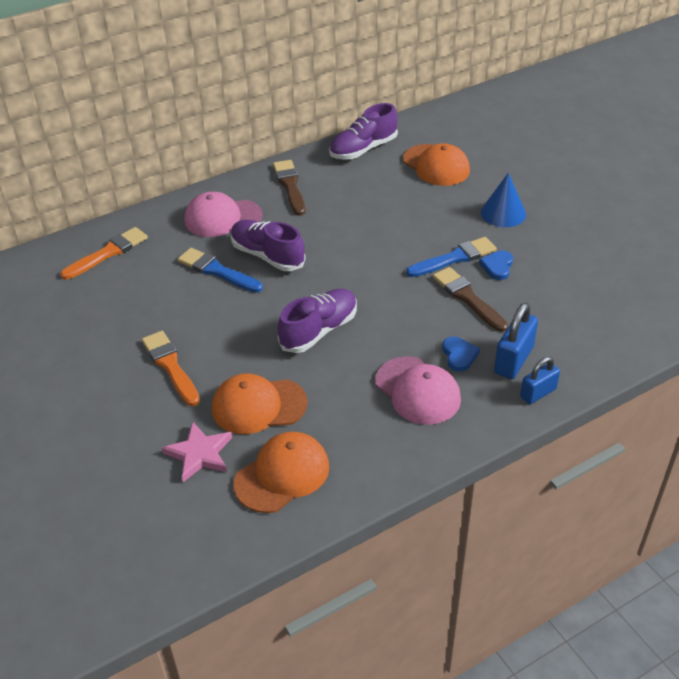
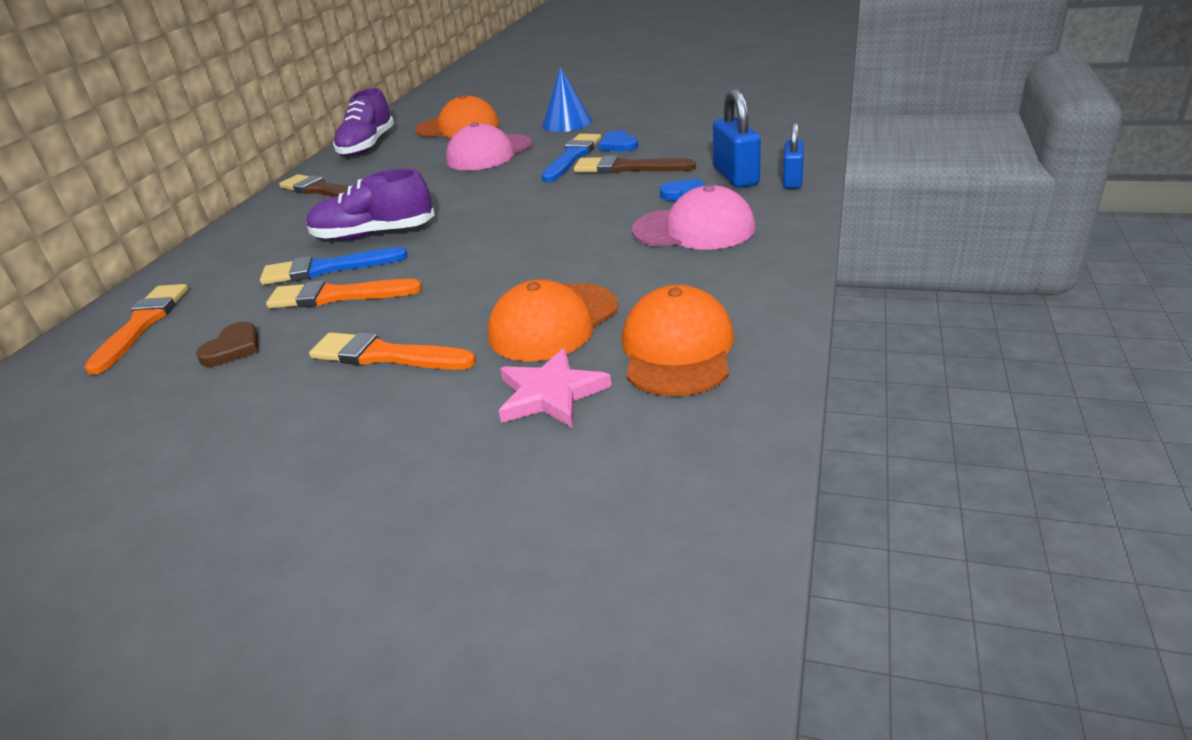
camera: 40 degrees left, 10 degrees down
(123, 305) = (233, 348): none -> brown heart
(198, 300) = (337, 296): none -> orange brush
(222, 218) = (272, 237): pink cap -> pink cap (489, 153)
(319, 331) = (523, 247): purple shoe -> none

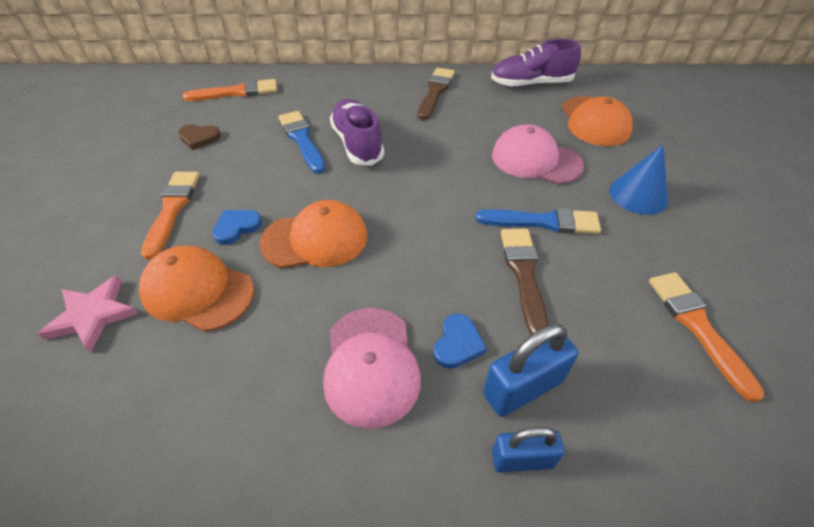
camera: 70 degrees right, 15 degrees up
(337, 296) = (260, 158): orange brush -> orange brush (697, 326)
(618, 145) = (588, 253): blue heart -> blue heart (236, 227)
(677, 349) = (133, 390): orange cap -> orange cap (315, 239)

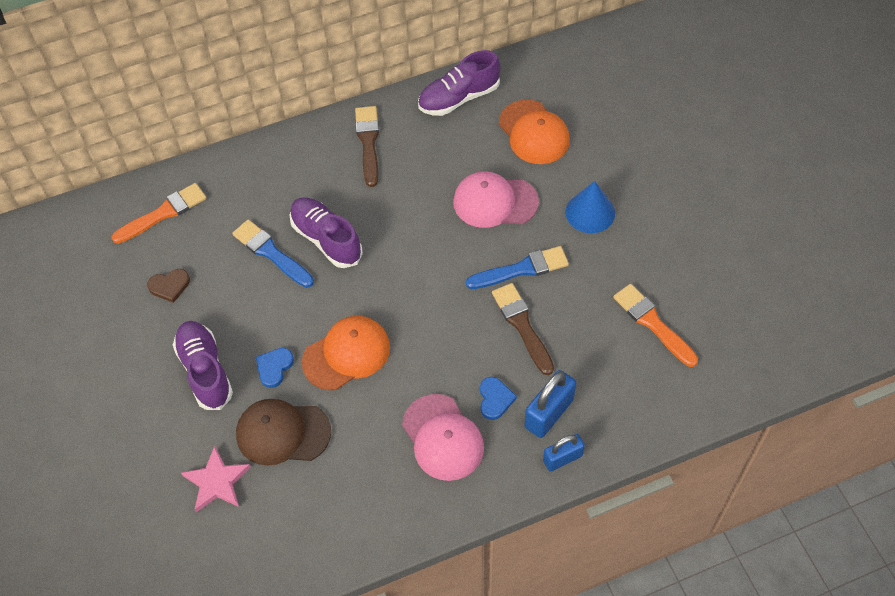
camera: 20 degrees left, 10 degrees up
(172, 209) = (205, 371): orange brush -> purple shoe
(198, 291) = (282, 433): orange cap -> brown cap

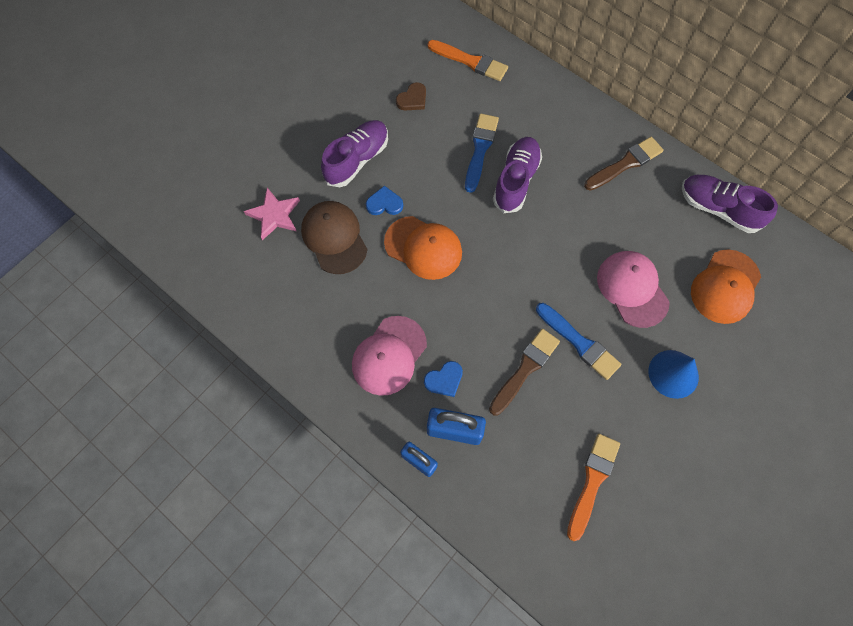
camera: 60 degrees right, 10 degrees up
(169, 286) = (412, 99): brown heart -> brown heart turned 90 degrees counterclockwise

